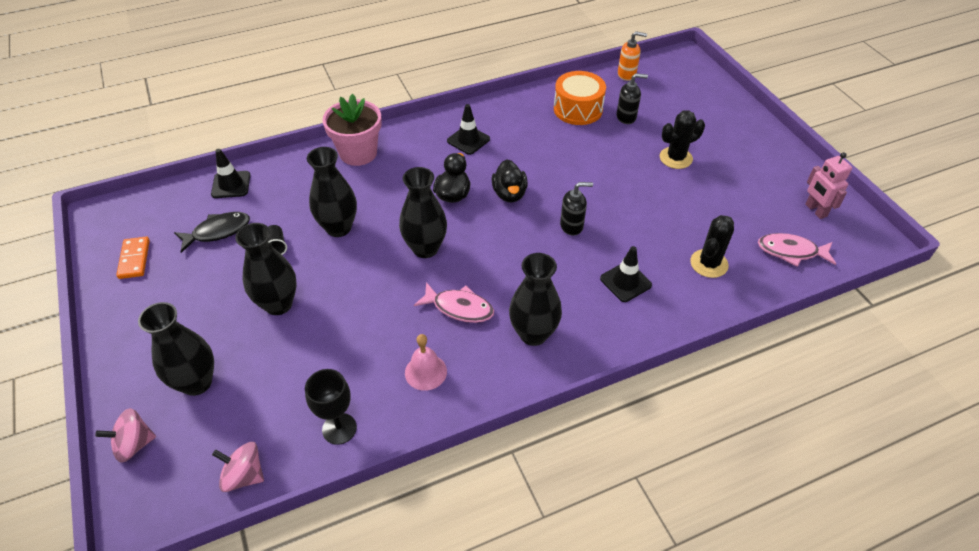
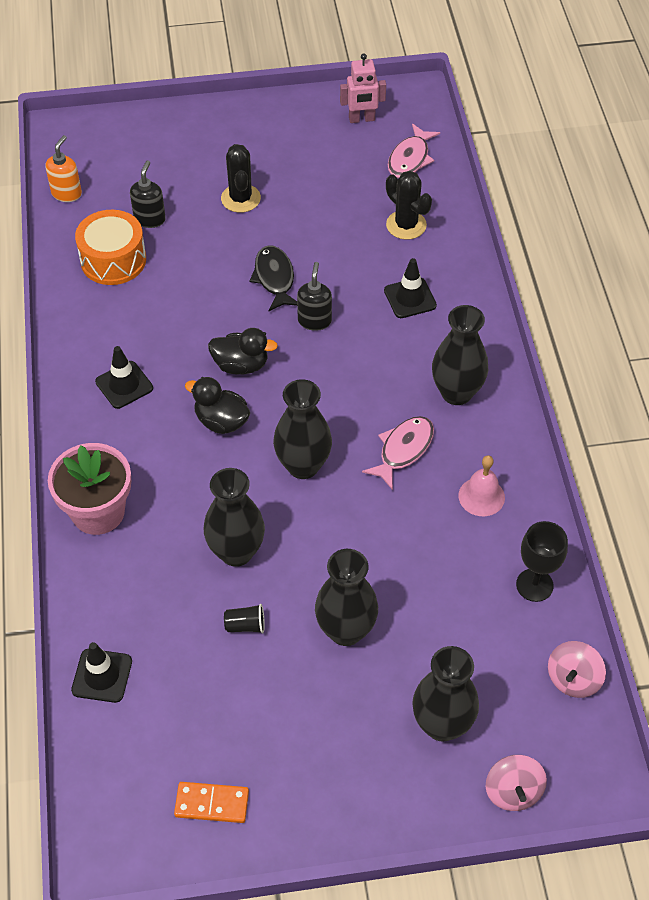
camera: 75 degrees left, 5 degrees up
(218, 231) = (193, 695): black fish -> black fish (274, 278)

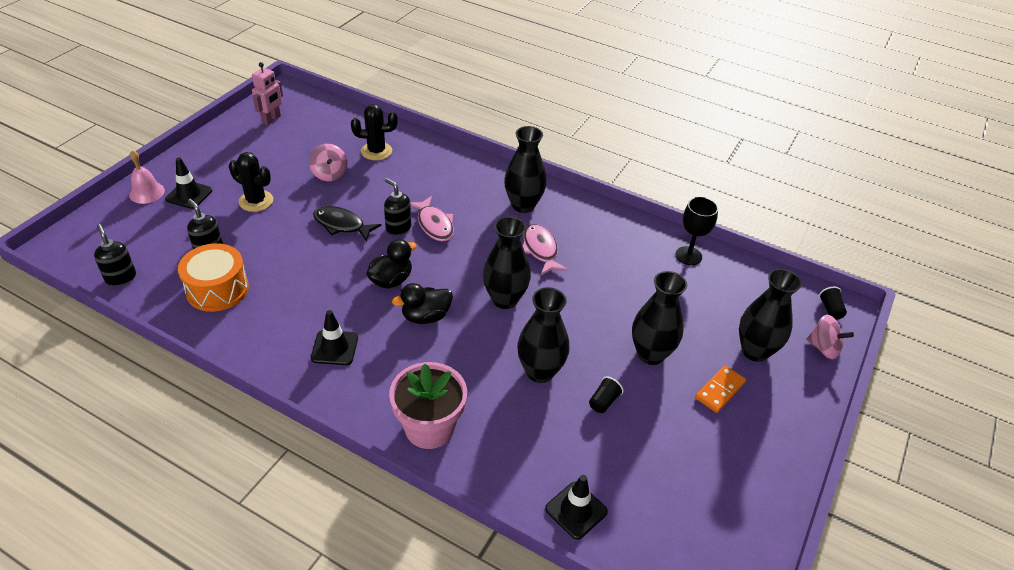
camera: 55 degrees left, 10 degrees down
(67, 193) = (121, 278): orange soap dispenser -> black soap dispenser
(212, 804) = (734, 505): orange domino -> orange domino (720, 390)
(410, 159) = (330, 121): pink fish -> pink fish (434, 225)
(410, 298) = (432, 181): black traffic cone -> black traffic cone (189, 195)
(481, 496) = (607, 239): pink bell -> pink bell (147, 192)
(573, 679) = (764, 279): pink spinning top -> pink spinning top (329, 174)
(588, 771) = (830, 309): none -> black cup

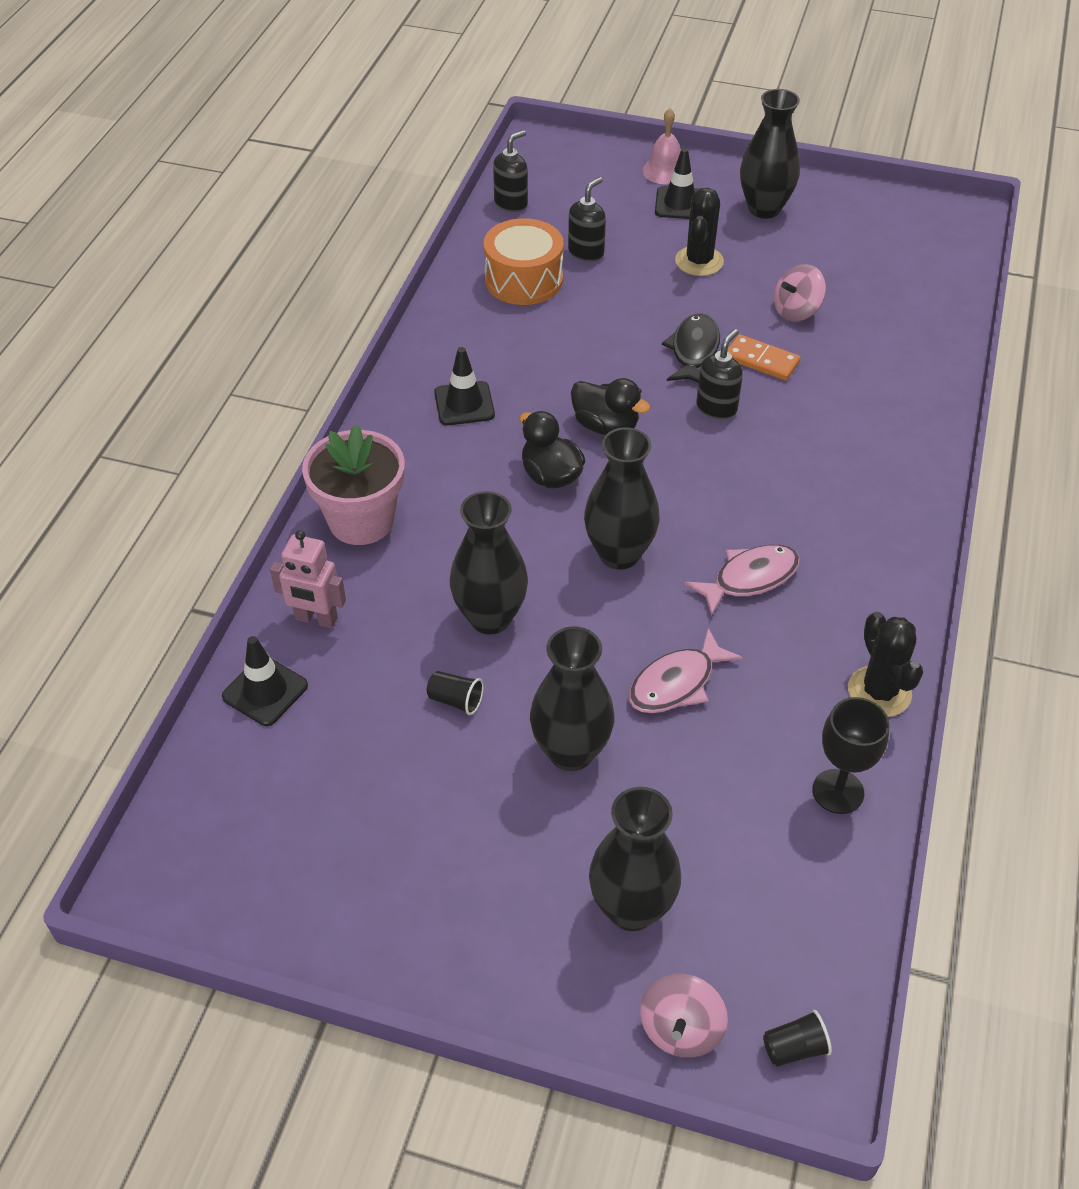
camera: 80 degrees right, 5 degrees up
(271, 120) = (884, 222): pink robot -> pink robot (316, 619)
(376, 151) = (880, 343): black cactus -> black cactus (879, 692)
(434, 225) = (744, 444): pink fish -> pink fish (676, 683)
(523, 205) = (849, 539): black vase -> black vase (764, 208)
(720, 390) = (523, 855): orange domino -> orange domino (761, 360)

